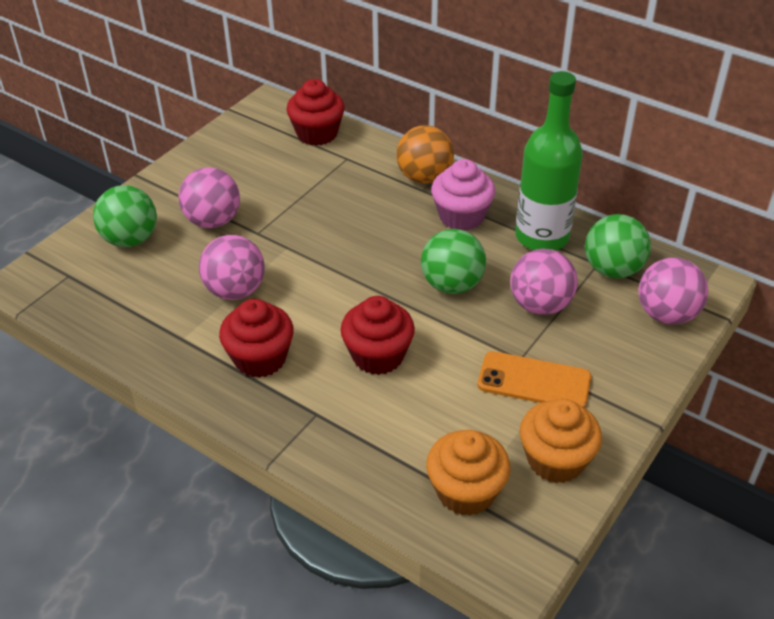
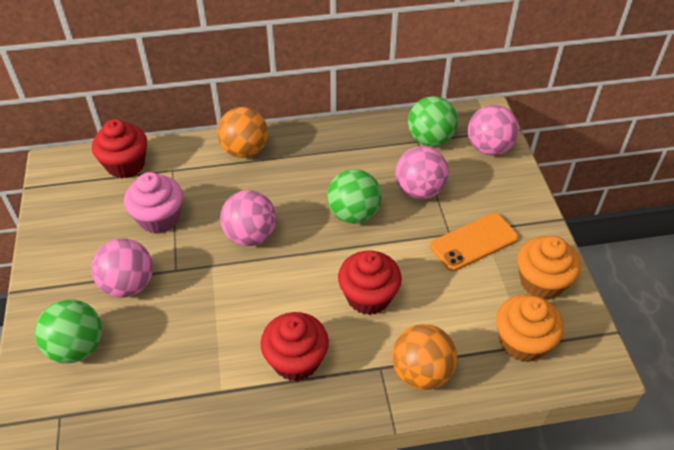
camera: 45 degrees left, 5 degrees up
(235, 290) = (215, 325): pink ball -> pink ball (250, 235)
(344, 443) = (421, 372): none -> orange ball
(461, 216) = (302, 163): pink cupcake -> pink cupcake (159, 218)
(542, 237) = (367, 144): green bottle -> none

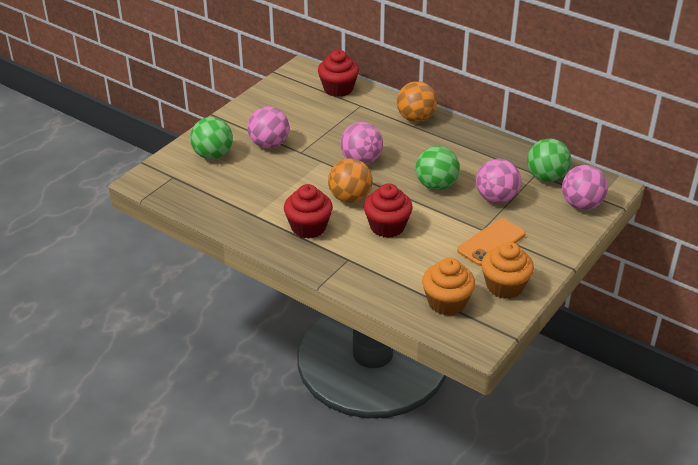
camera: 45 degrees right, 10 degrees down
(159, 218) = (323, 124): pink cupcake -> none
(421, 372) = (367, 275): orange ball -> orange ball (350, 198)
(474, 242) = (491, 242): orange phone -> orange phone turned 60 degrees counterclockwise

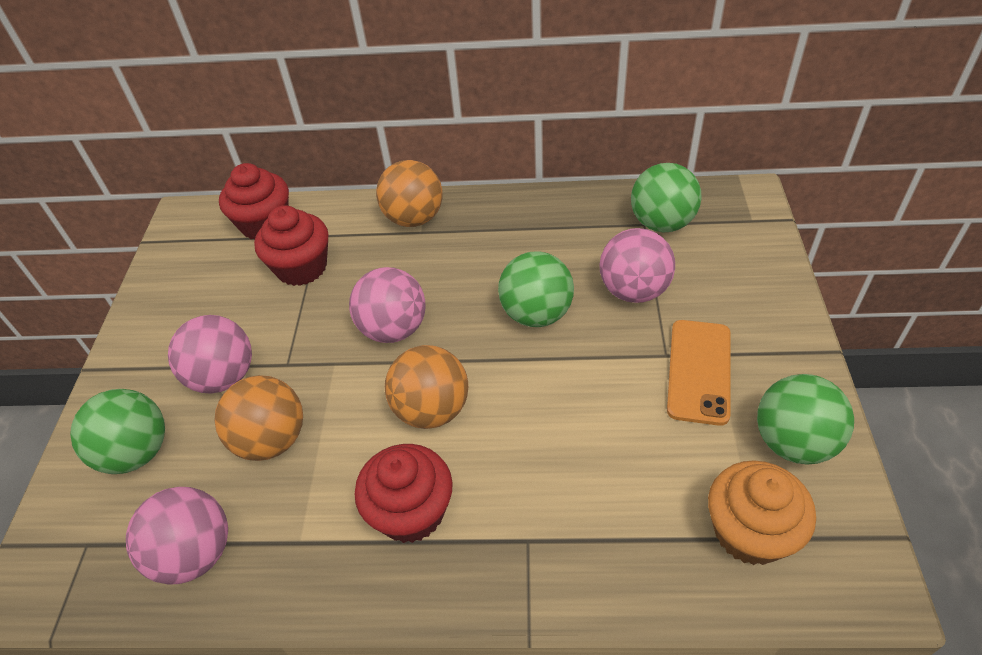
camera: 30 degrees left, 10 degrees up
(271, 176) = (271, 440): none -> orange ball
(387, 226) = (532, 432): red cupcake -> red cupcake (301, 267)
(504, 286) = (793, 442): orange cupcake -> green ball
(581, 205) = (743, 241): pink ball -> pink ball (195, 553)

